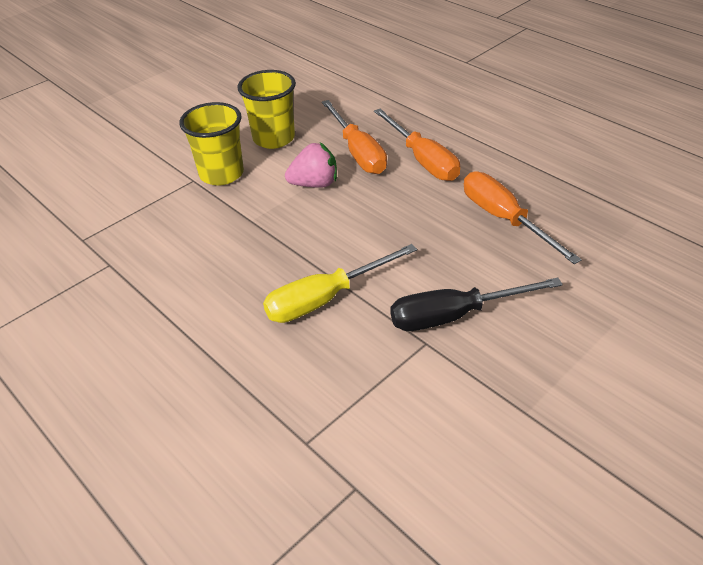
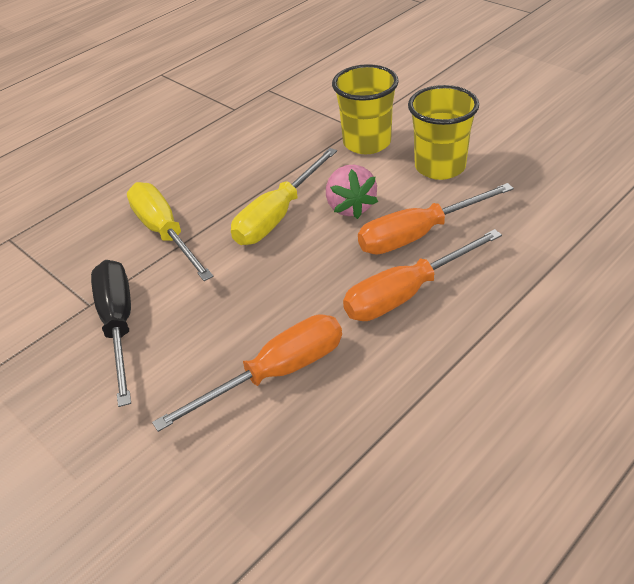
camera: 90 degrees right, 0 degrees up
(316, 224) = (278, 215): none -> yellow screwdriver

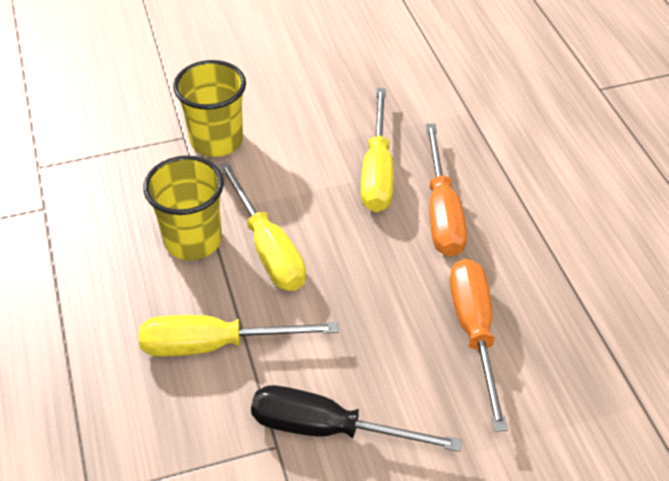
camera: 65 degrees left, 5 degrees up
(350, 207) = (302, 195): pink strawberry -> none
(418, 234) = (377, 171): orange screwdriver -> yellow screwdriver
(440, 167) = (300, 115): yellow cup -> yellow cup (193, 240)

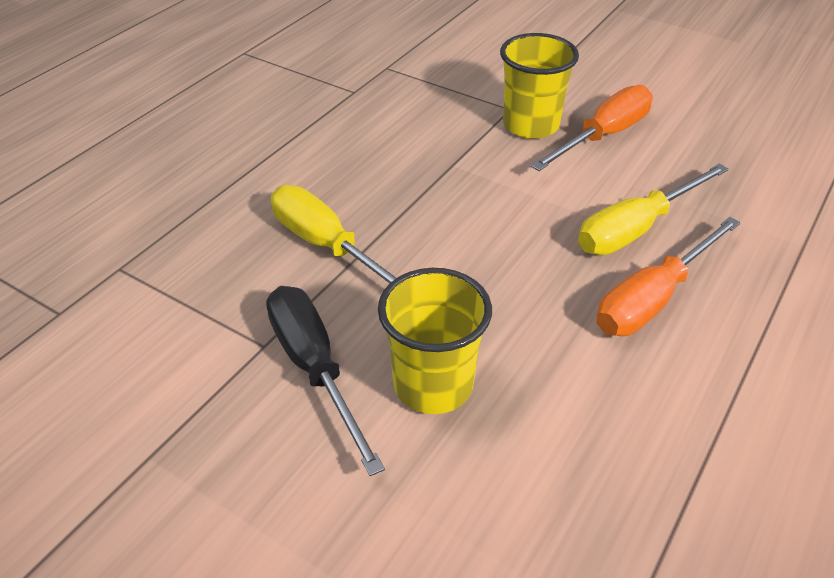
camera: 50 degrees right, 5 degrees down
(193, 240) = (416, 173): yellow cup -> yellow cup (433, 385)
(268, 248) = (461, 216): yellow screwdriver -> none
(474, 332) = (540, 411): orange screwdriver -> orange screwdriver (603, 136)

